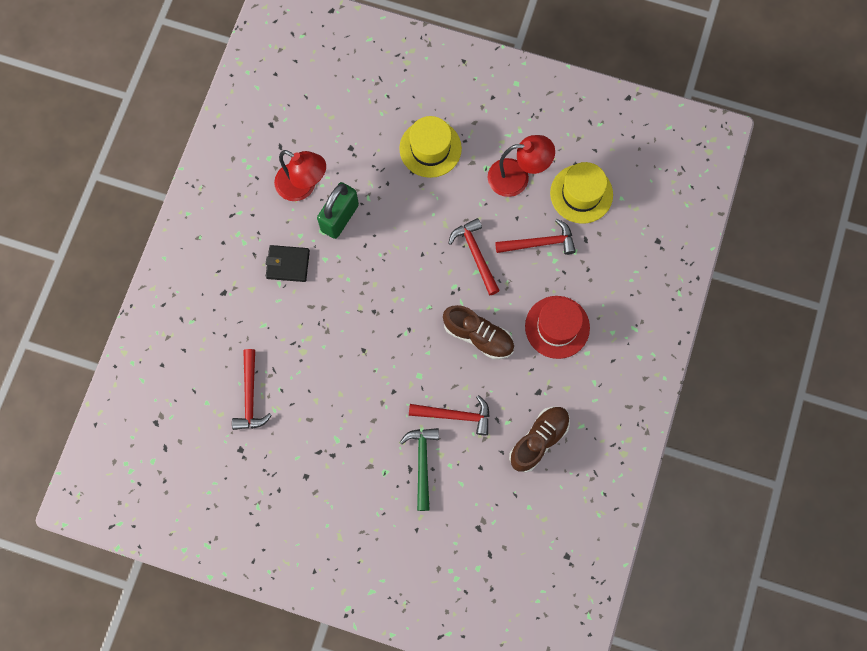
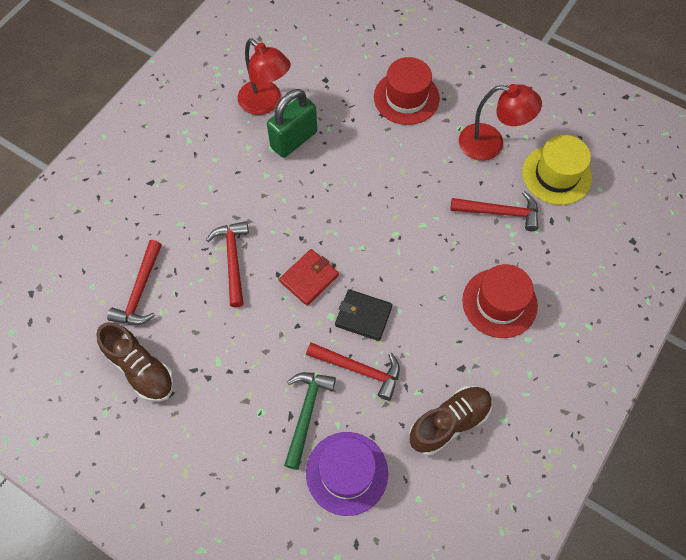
camera: 15 degrees right, 10 degrees down
(288, 264) = (226, 171): black wallet -> black wallet (363, 316)
(391, 347) = (309, 278): none -> red wallet
(430, 148) = (406, 97): yellow hat -> red hat
(468, 502) = (347, 473): none -> purple hat
(475, 254) = (427, 207): red hammer -> red hammer (232, 260)
(478, 336) = (408, 290): brown shoe -> brown shoe (141, 368)

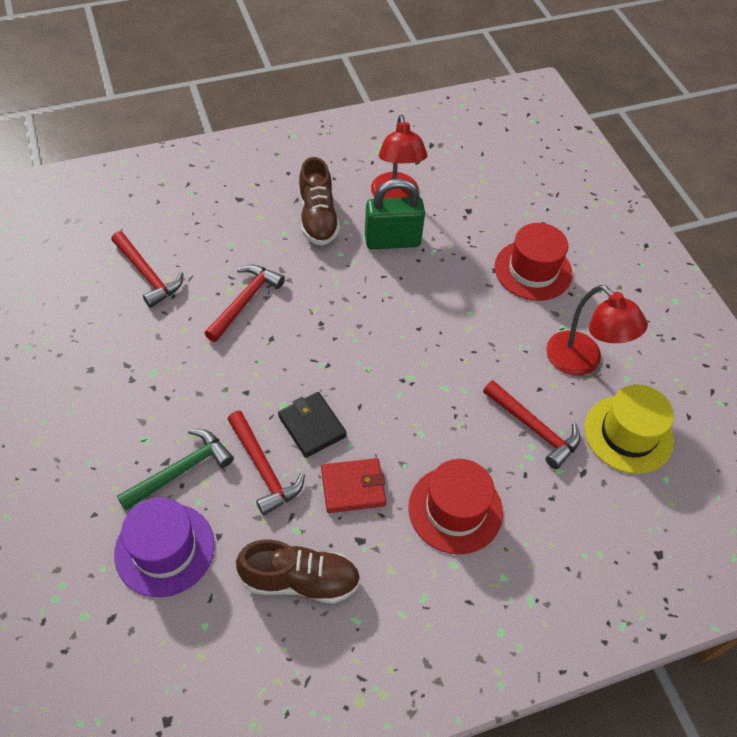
camera: 35 degrees right, 10 degrees down
(140, 291) = (147, 275): red hammer -> red hammer turned 90 degrees counterclockwise
(141, 368) = (88, 333): brown shoe -> brown shoe (318, 218)
(309, 278) = (295, 361): red wallet -> red wallet (353, 487)

